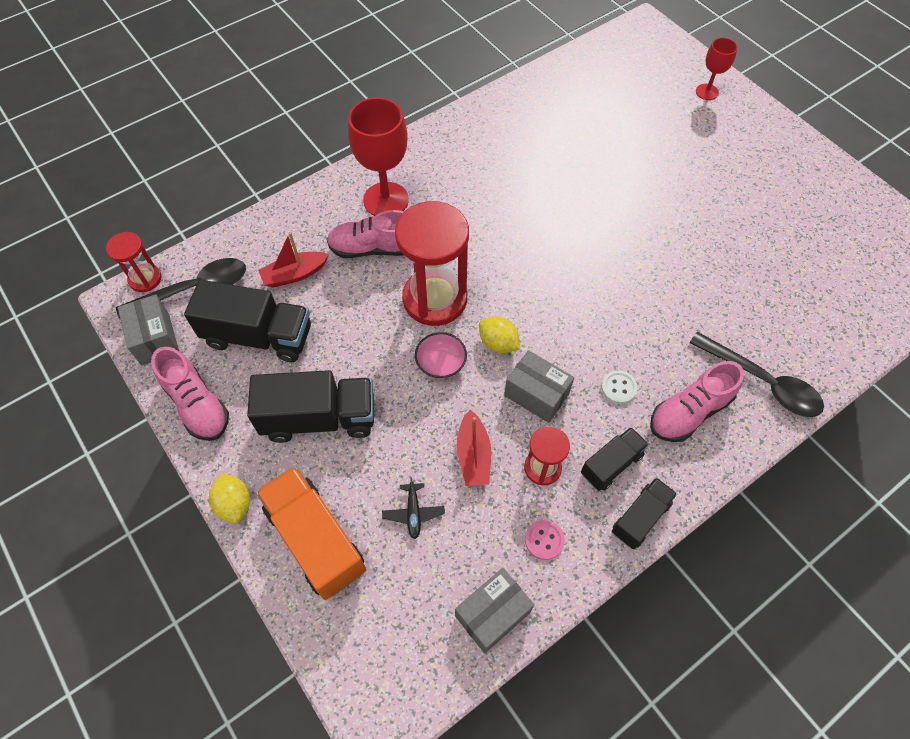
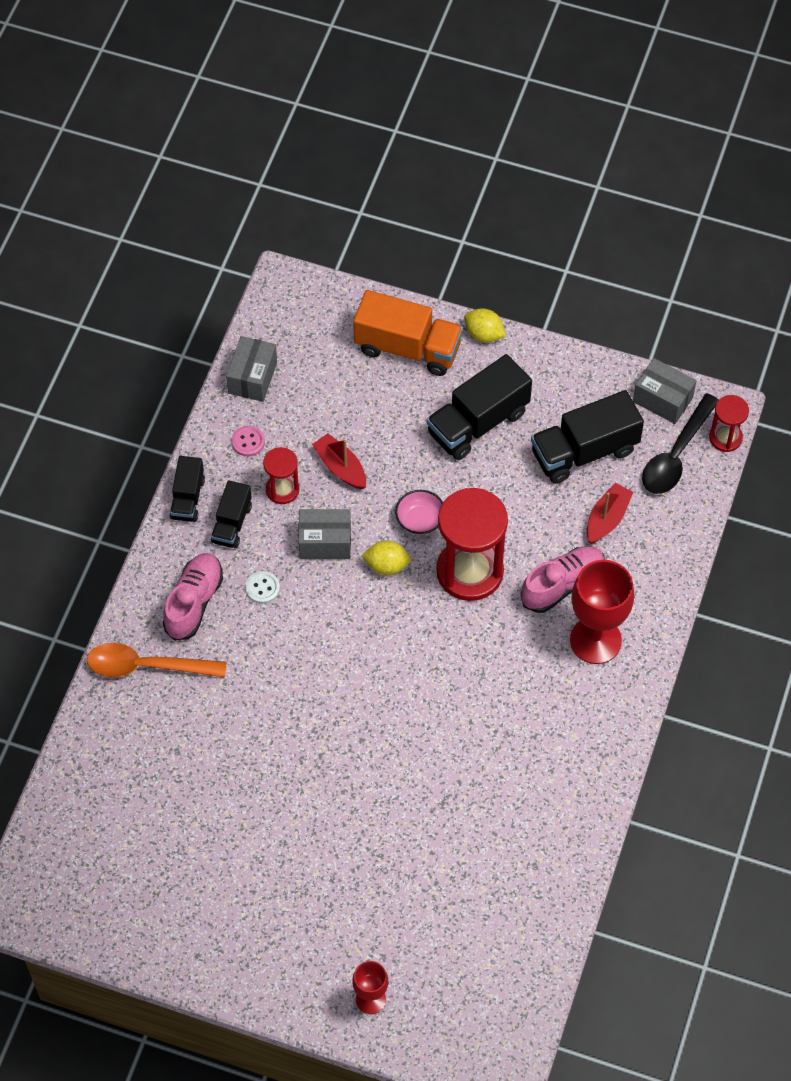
camera: 145 degrees right, 0 degrees up
(197, 405) = (578, 376): pink shoe -> none
(413, 513) = (354, 404): black plane -> none
(763, 382) = (146, 666): black spoon -> orange spoon

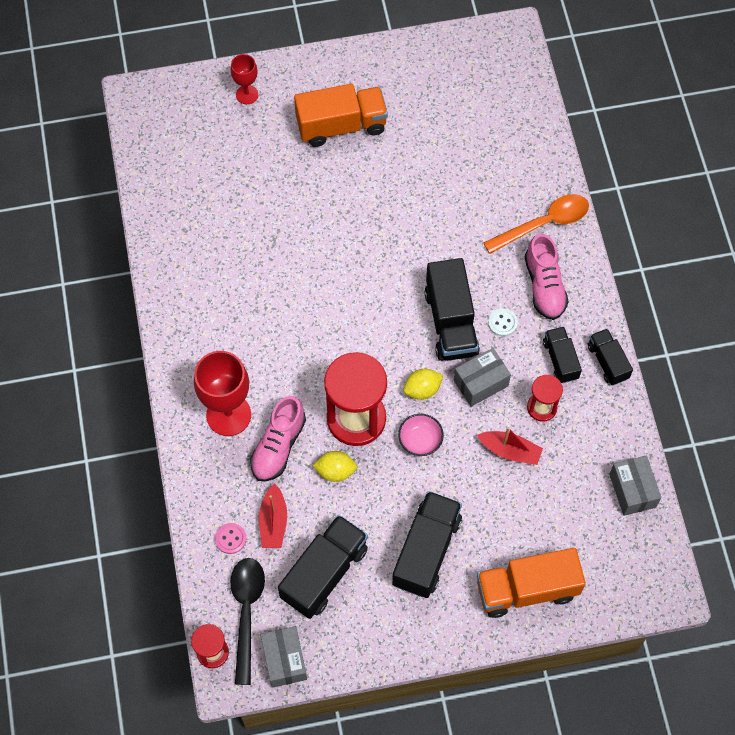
camera: 150 degrees right, 5 degrees up
(248, 442) = (596, 433): pink button -> pink button (230, 538)
(286, 898) = (341, 125): none -> orange truck
(314, 616) = (450, 322): none -> black truck
(484, 334) = (472, 639): yellow lemon -> yellow lemon (335, 471)
(662, 399) = (284, 660): grey box -> grey box turned 75 degrees clockwise

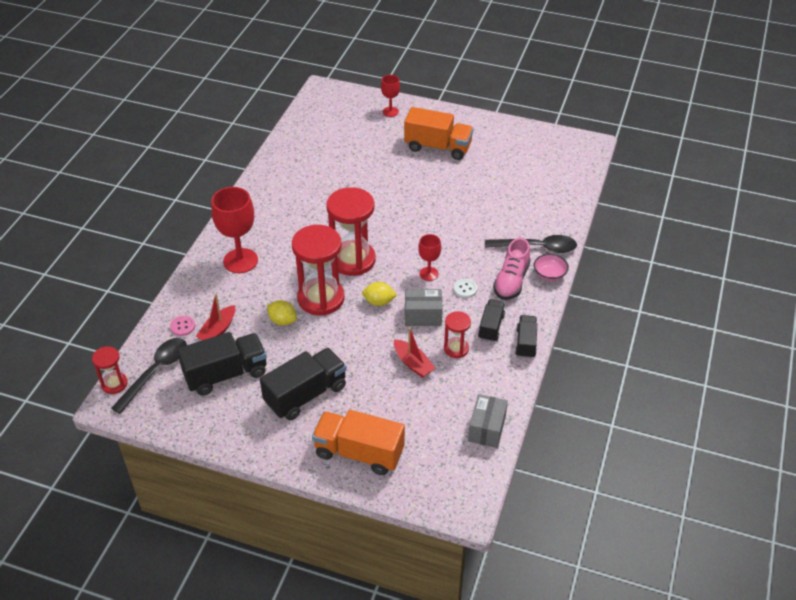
camera: 30 degrees right, 20 degrees down
(278, 446) = (257, 291): pink shoe -> none
(284, 660) = (156, 412): grey box -> none
(355, 347) = (353, 260): none -> red hourglass
(420, 440) = (354, 329): pink bowl -> pink bowl (549, 274)
(450, 322) = (428, 274): black truck -> red goblet
(544, 223) = (537, 247): orange spoon -> black spoon

